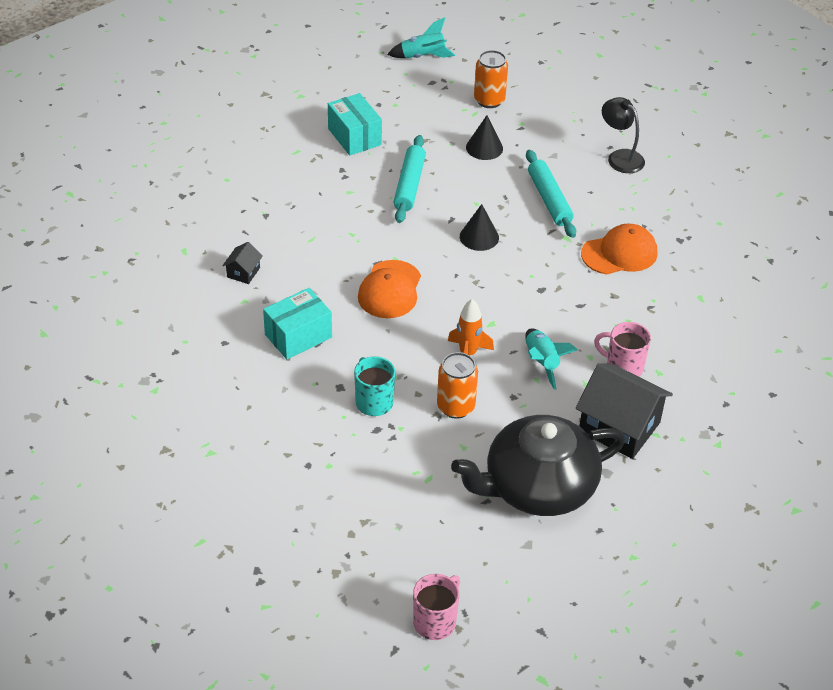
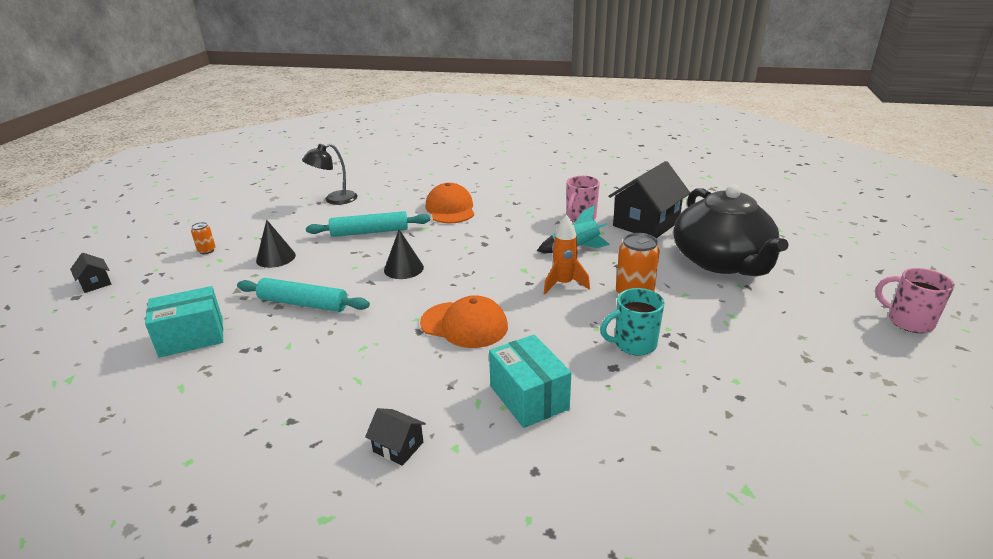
camera: 80 degrees left, 15 degrees down
(423, 57) = (95, 283): turquoise rocket -> black house
(489, 100) = (207, 251): orange can -> orange can, size x0.54

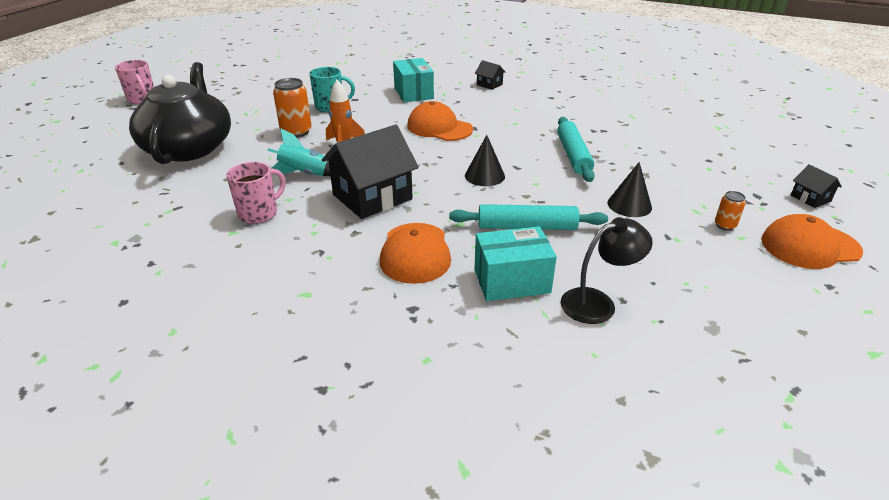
camera: 170 degrees left, 5 degrees up
(156, 244) = (809, 246): none -> orange cap
(191, 337) = (652, 141): turquoise box -> turquoise box (512, 281)
(303, 304) = (573, 155): turquoise rolling pin -> turquoise rolling pin turned 60 degrees clockwise
(646, 224) = (198, 194): black house -> black house (372, 197)

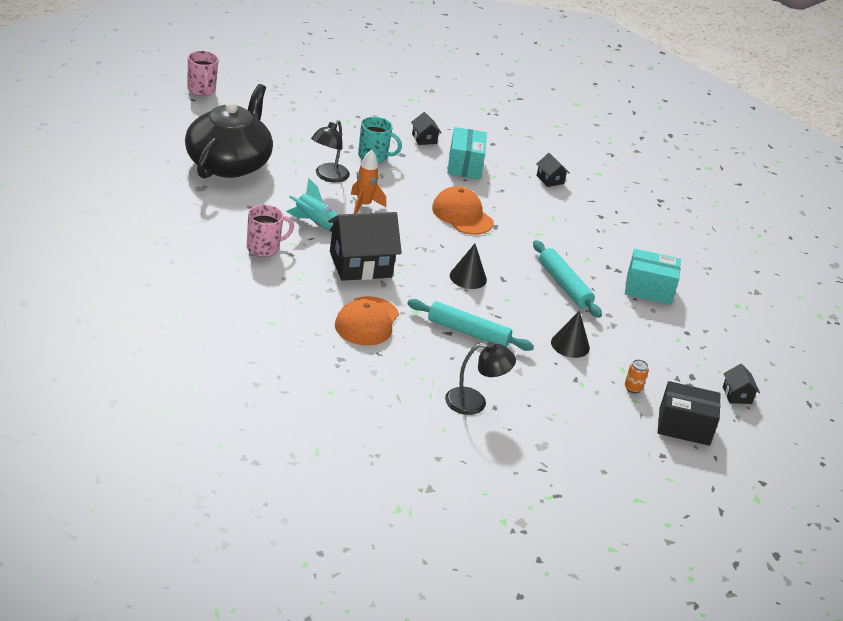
camera: 15 degrees right, 0 degrees up
(296, 132) = (328, 176): orange can -> black lamp
(366, 84) = (424, 139): none -> black house
(512, 281) = (424, 366): turquoise box -> turquoise box (648, 289)
(573, 155) = (564, 285): turquoise rolling pin -> turquoise rolling pin turned 45 degrees counterclockwise
(809, 246) = (684, 427): orange cap -> black box

